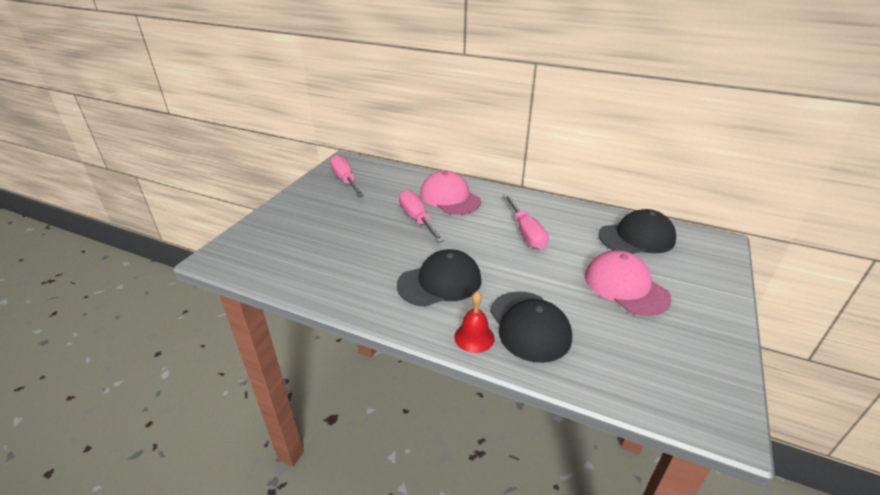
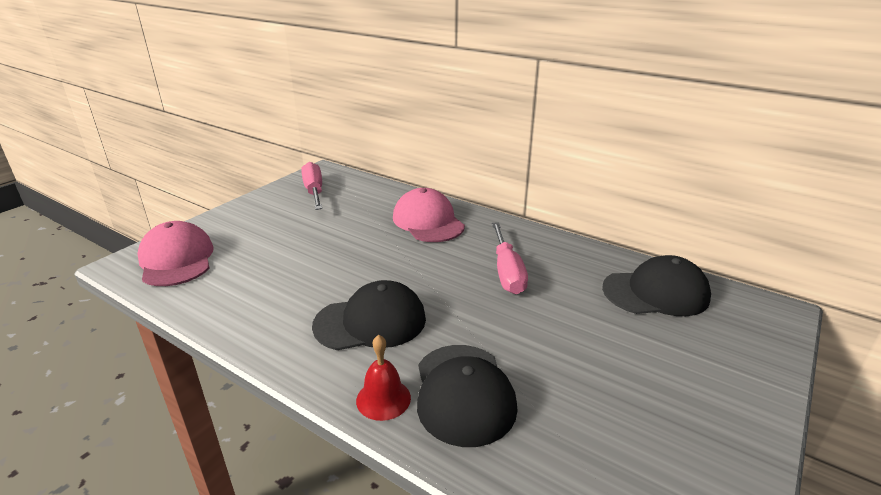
camera: 10 degrees right, 5 degrees down
(417, 219) = (377, 243): pink screwdriver -> none
(625, 286) = (618, 356): pink cap -> pink cap (176, 259)

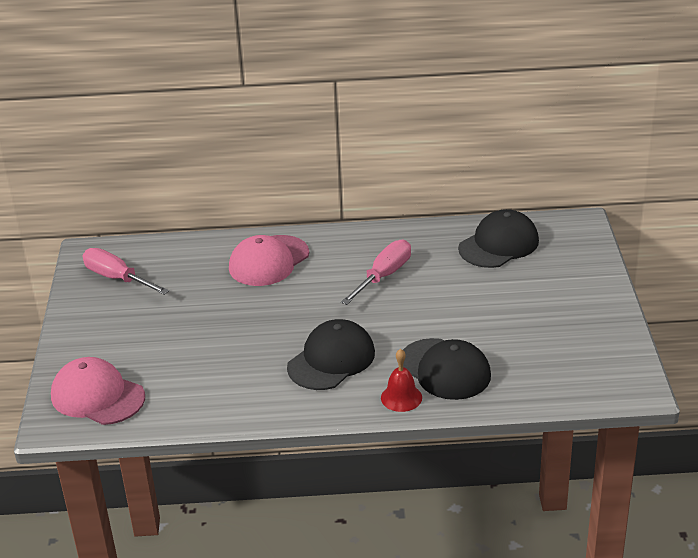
camera: 35 degrees left, 5 degrees up
(428, 221) = (269, 261): pink cap -> pink cap turned 75 degrees counterclockwise
(507, 272) = (383, 276): pink screwdriver -> pink screwdriver turned 105 degrees counterclockwise

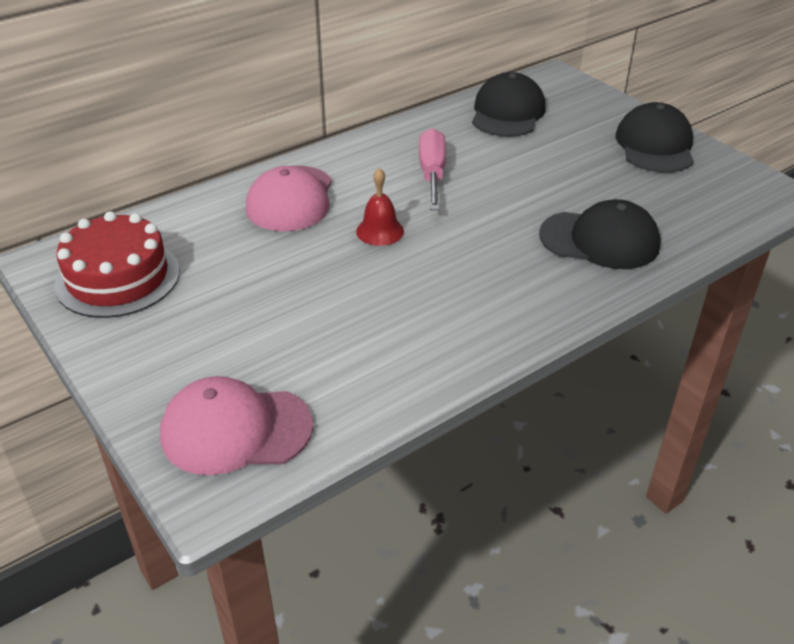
camera: 35 degrees left, 5 degrees up
(117, 278) = (118, 278): pink screwdriver -> red cake
(331, 360) = (476, 274): black cap -> black cap (655, 145)
(401, 397) = (593, 284): red bell -> red bell (380, 231)

